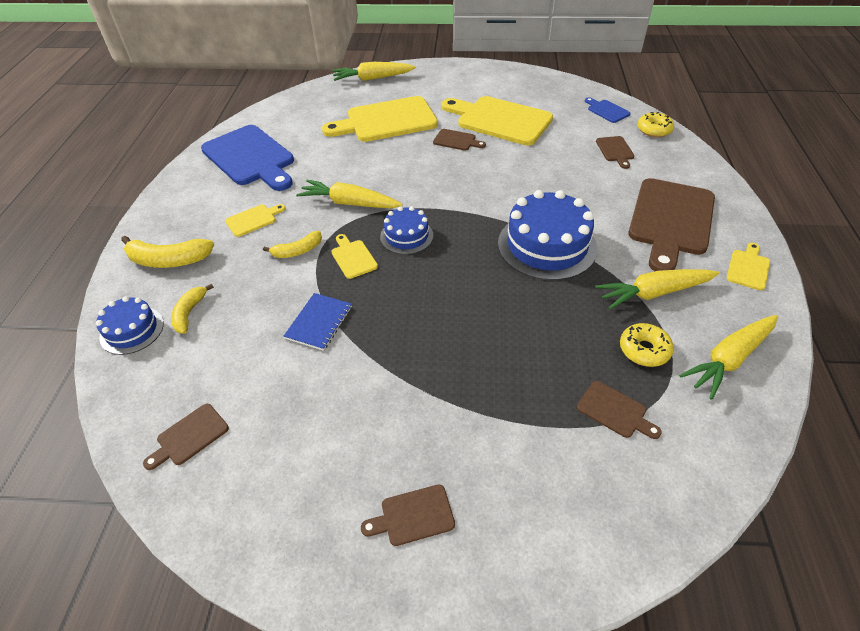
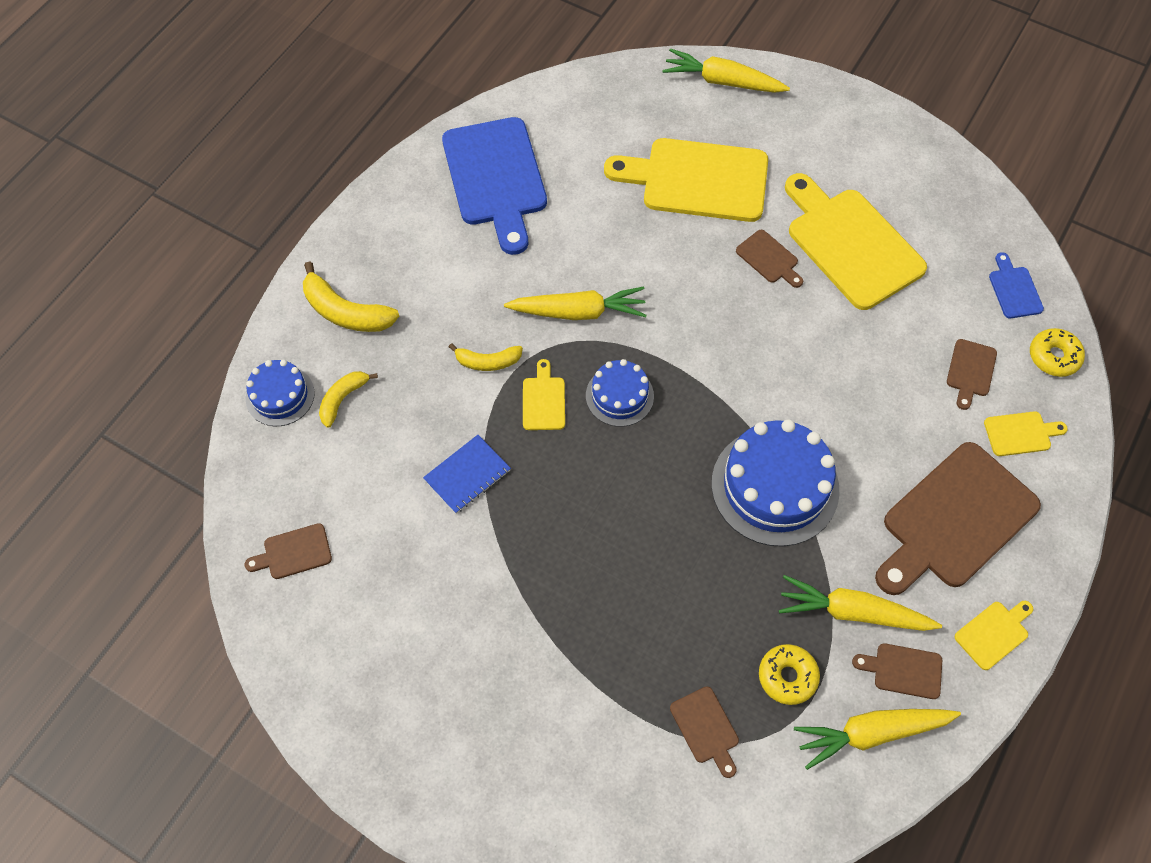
camera: 25 degrees right, 15 degrees up
(253, 220) = (458, 289): yellow cutting board -> yellow cutting board (1020, 434)
(349, 203) = (579, 312): yellow carrot -> yellow carrot turned 135 degrees clockwise
(413, 516) = (454, 734): brown cutting board -> brown cutting board (903, 670)

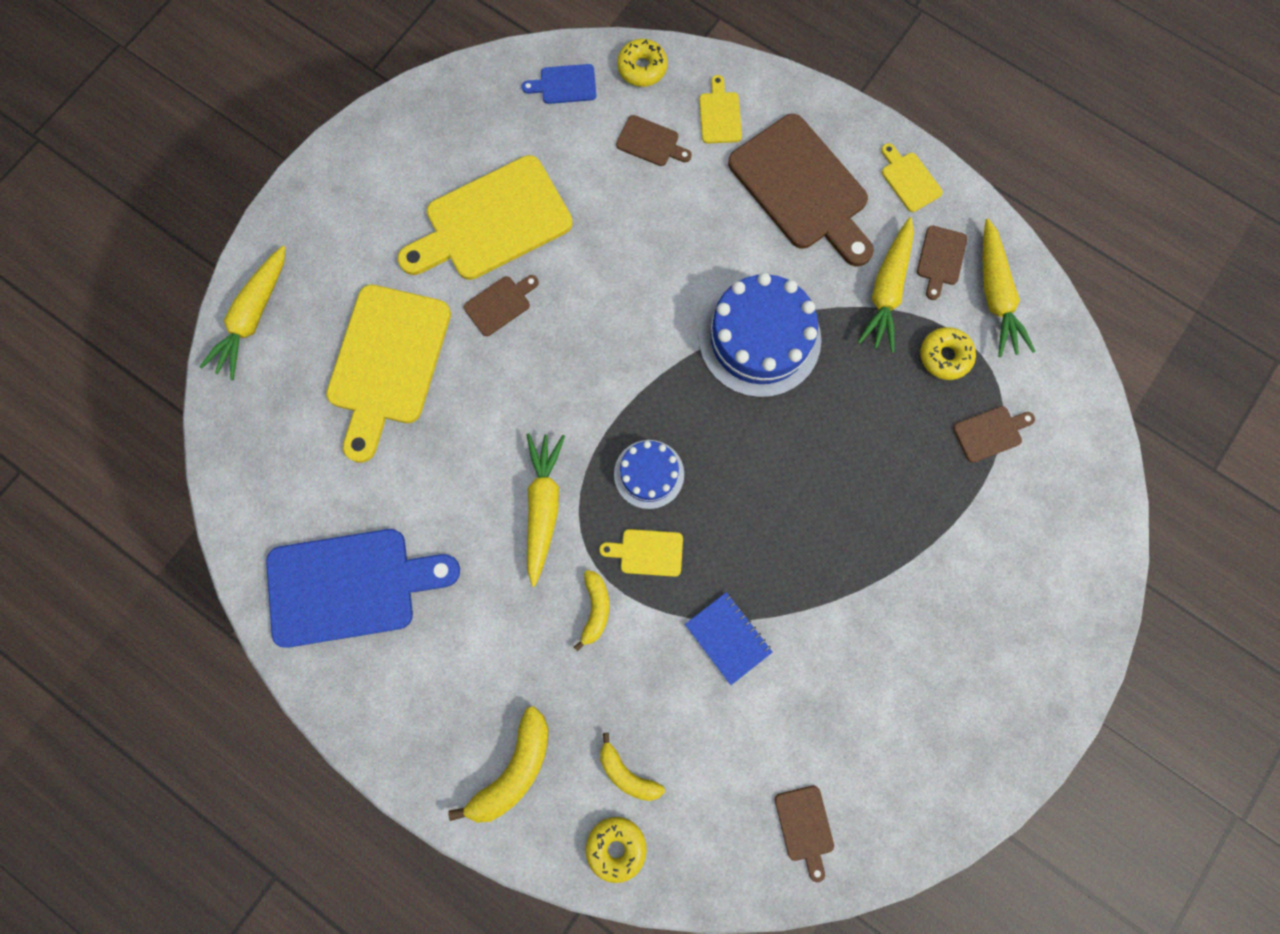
camera: 85 degrees left, 15 degrees up
(280, 395) = (616, 847): blue cake -> yellow donut

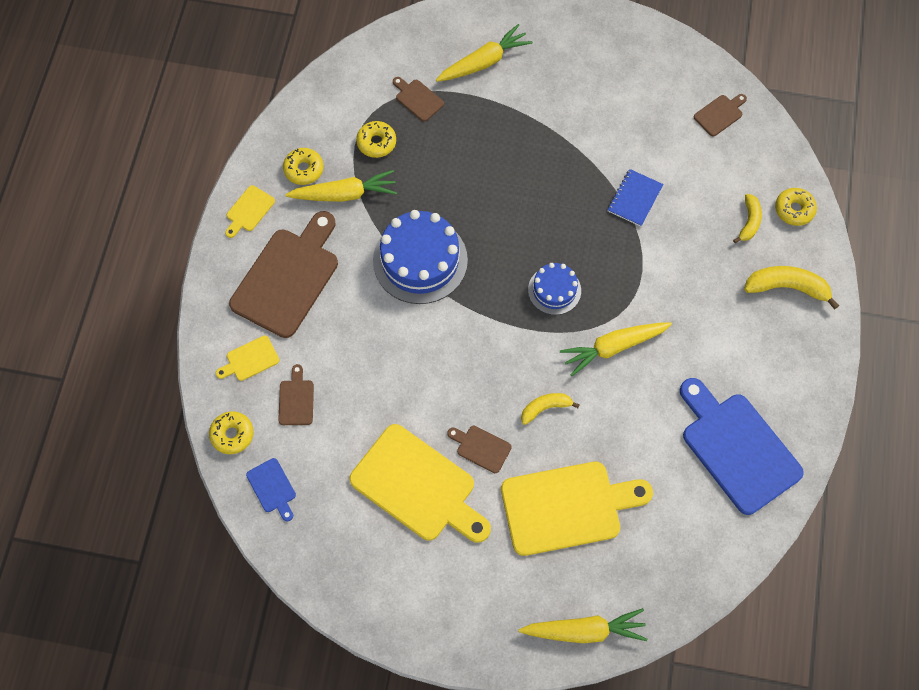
camera: 115 degrees left, 10 degrees down
(595, 609) = (662, 284): yellow banana -> yellow banana (545, 408)
(647, 552) = (607, 268): yellow cutting board -> none
(940, 259) = (304, 169): brown cutting board -> yellow donut
(995, 296) = (316, 127): yellow carrot -> yellow carrot (484, 62)

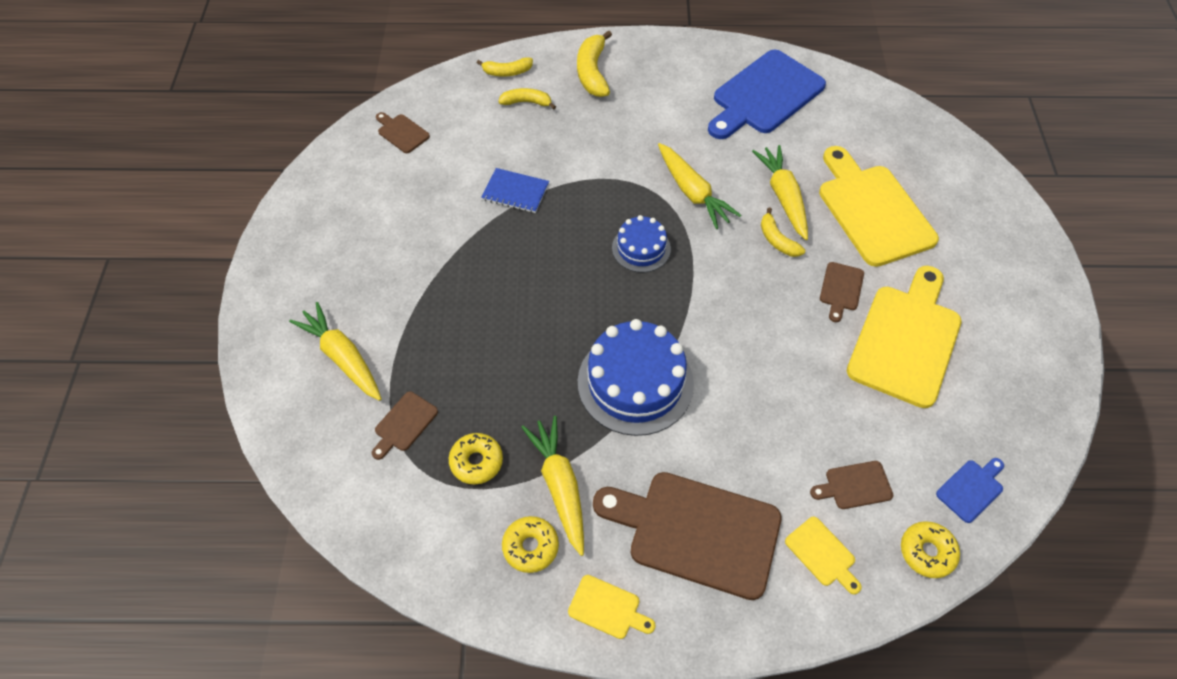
camera: 100 degrees left, 10 degrees down
(585, 630) = (982, 184): yellow carrot -> yellow carrot (783, 196)
(794, 210) = (507, 72): yellow donut -> yellow banana

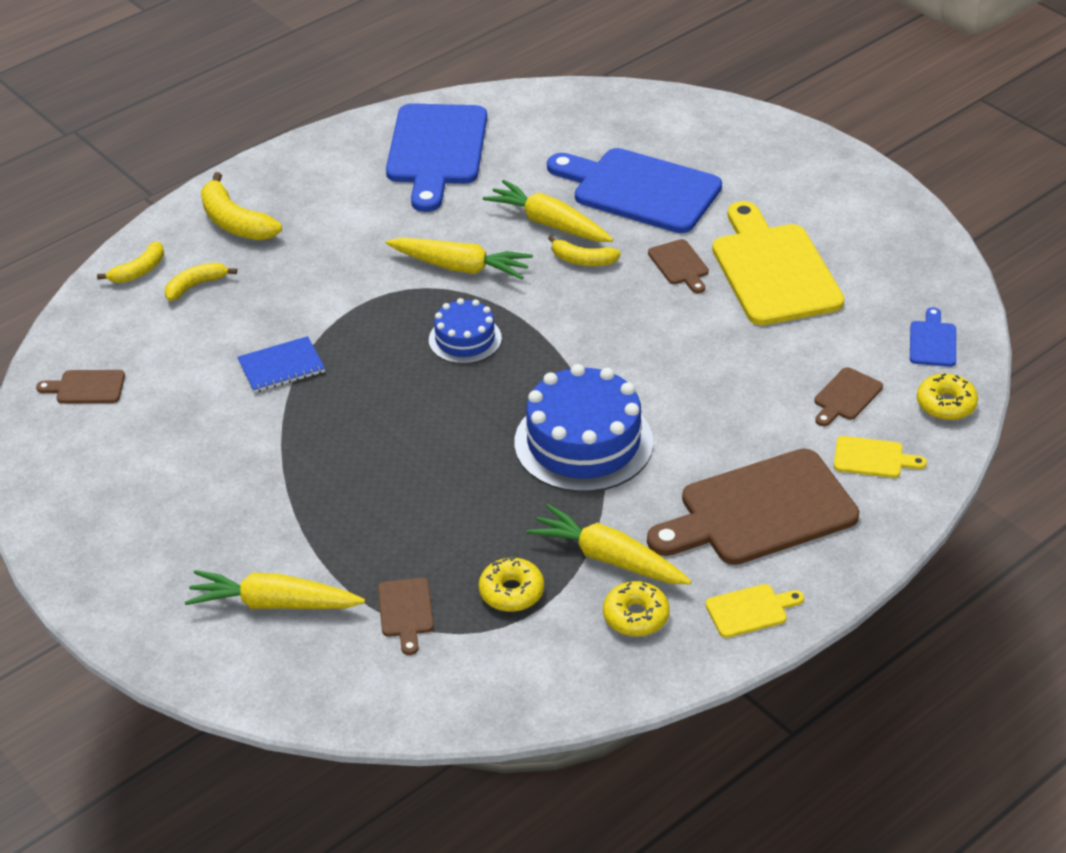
camera: 40 degrees left, 15 degrees down
(873, 210) = (640, 189): yellow cutting board -> blue cutting board

